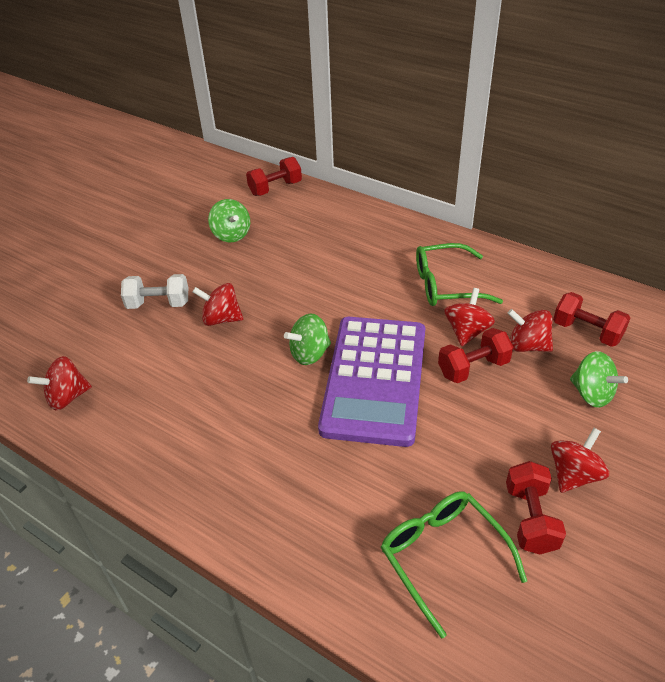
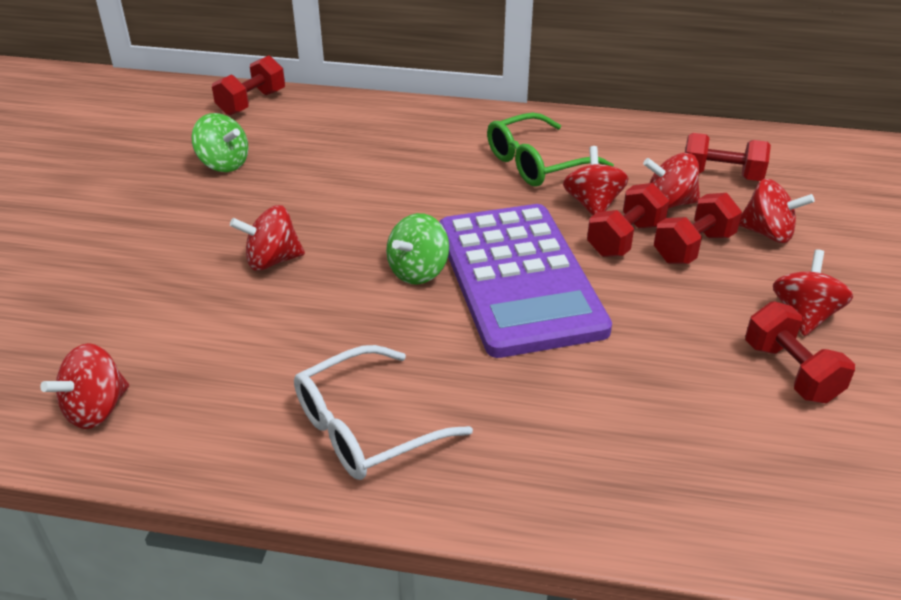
camera: 25 degrees left, 5 degrees down
(158, 304) = (168, 263): white dumbbell -> none
(210, 462) = (366, 427): none -> white glasses
(443, 557) = (725, 441): green glasses -> none
(522, 390) = (693, 247): none -> red dumbbell
(592, 394) = (767, 233): green spinning top -> red spinning top

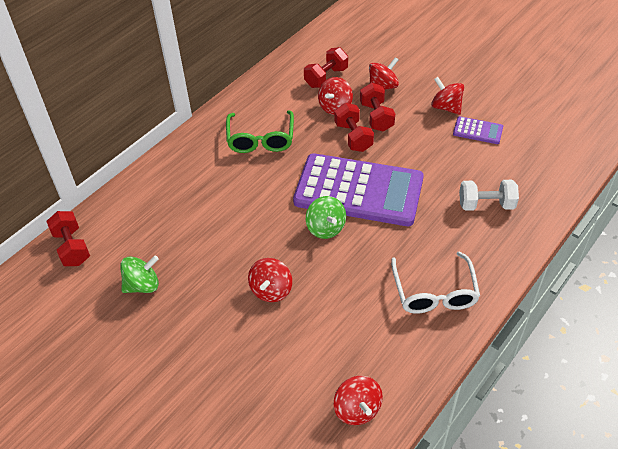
camera: 60 degrees left, 10 degrees up
(593, 204) = (316, 135): red spinning top -> none
(616, 436) = (486, 205): none -> white dumbbell
(790, 372) = (477, 131): red dumbbell -> purple calculator

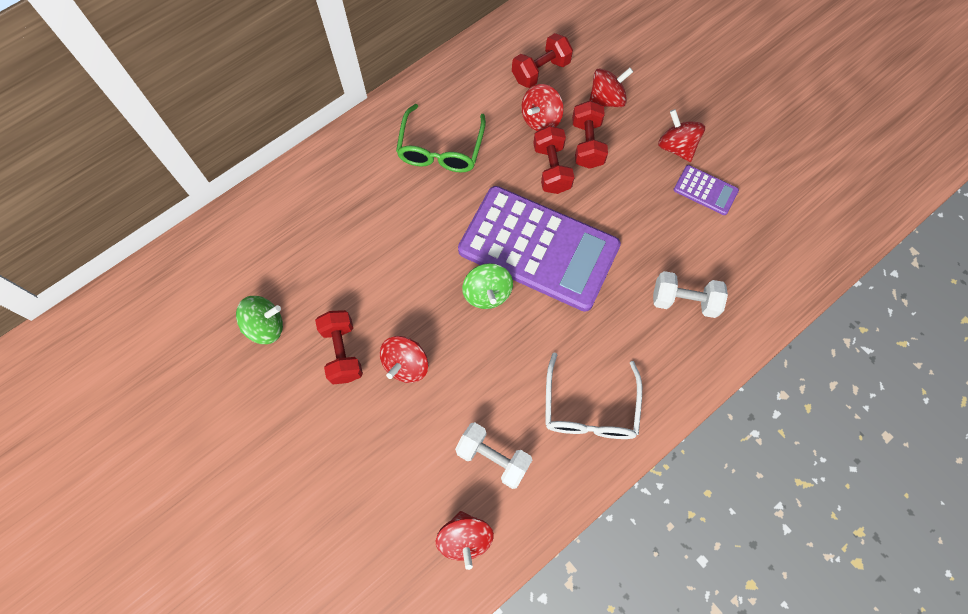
camera: 10 degrees right, 20 degrees up
(72, 248) = (197, 258): red dumbbell -> red dumbbell (342, 352)
(364, 344) = (493, 458): none -> white dumbbell

